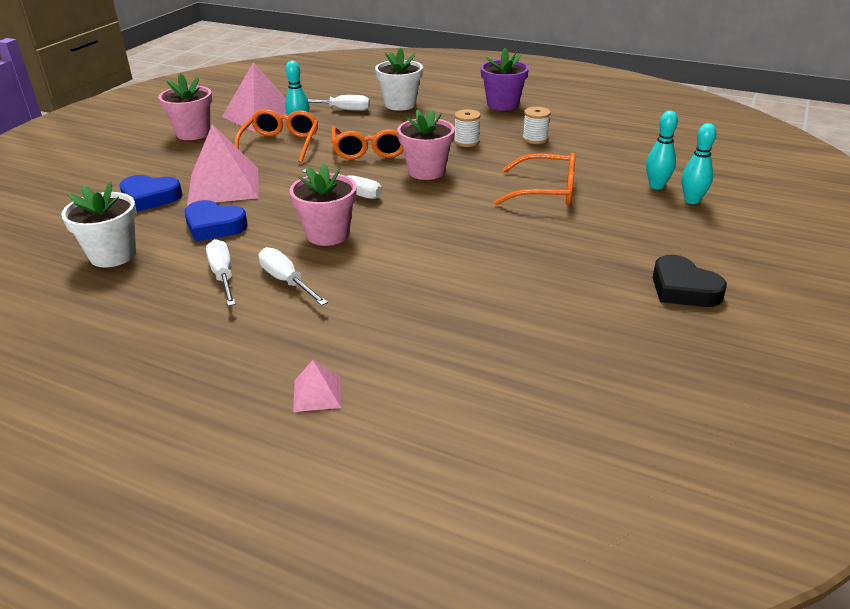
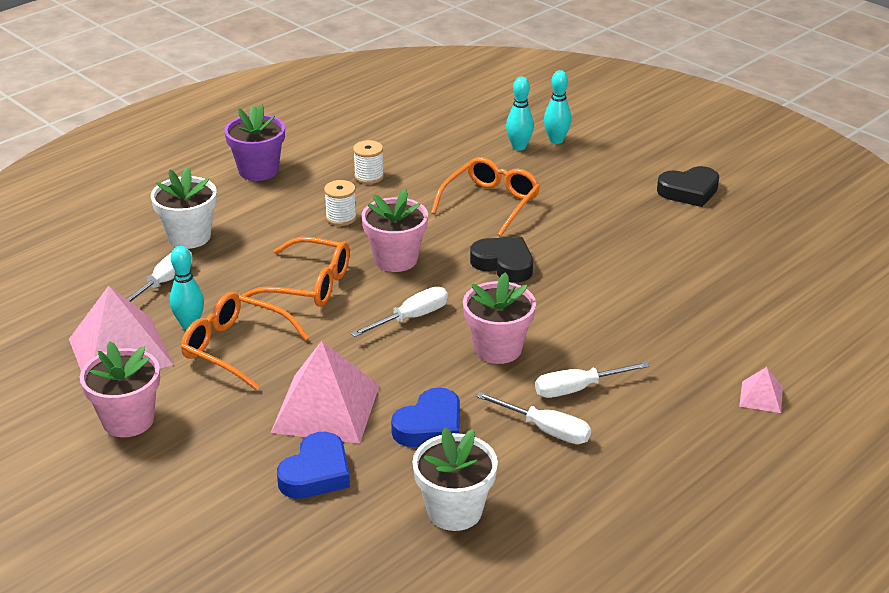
camera: 70 degrees left, 0 degrees up
(223, 276) = (545, 430): white screwdriver -> white screwdriver turned 150 degrees counterclockwise
(455, 214) = (504, 264): none -> black heart

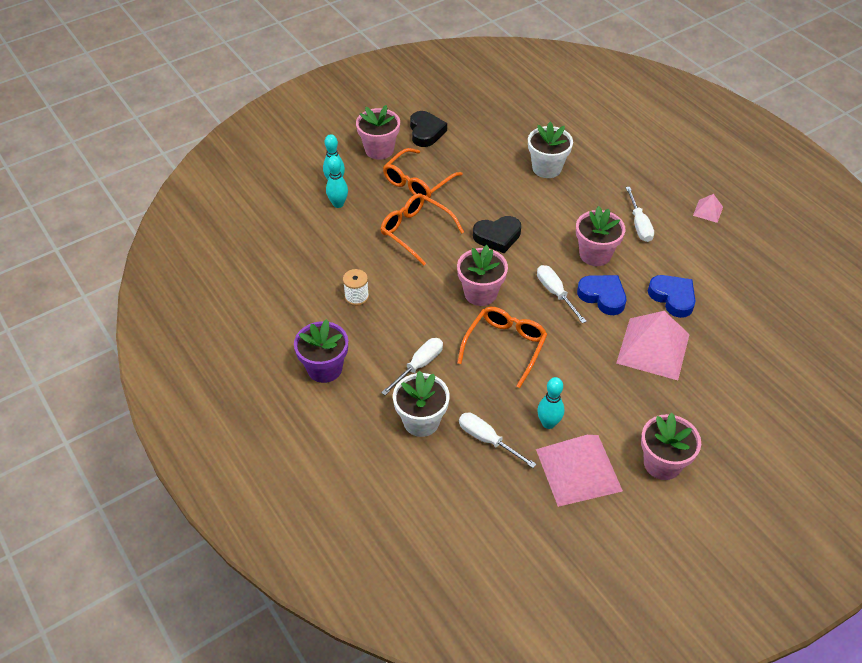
camera: 80 degrees left, 15 degrees up
(236, 348) = (581, 395): orange glasses -> orange glasses (417, 182)
(316, 473) = (718, 358): blue heart -> blue heart (602, 296)
(341, 218) = (415, 319): white spool -> none
(454, 511) = (750, 296): white flower pot -> white flower pot (547, 168)
(504, 264) = (497, 237): black heart -> black heart turned 150 degrees counterclockwise
(545, 430) = (677, 245): white screwdriver -> white screwdriver (419, 365)
(633, 162) = (379, 150): none -> pink flower pot
(761, 396) = (650, 152): pink pyramid -> pink pyramid (708, 211)

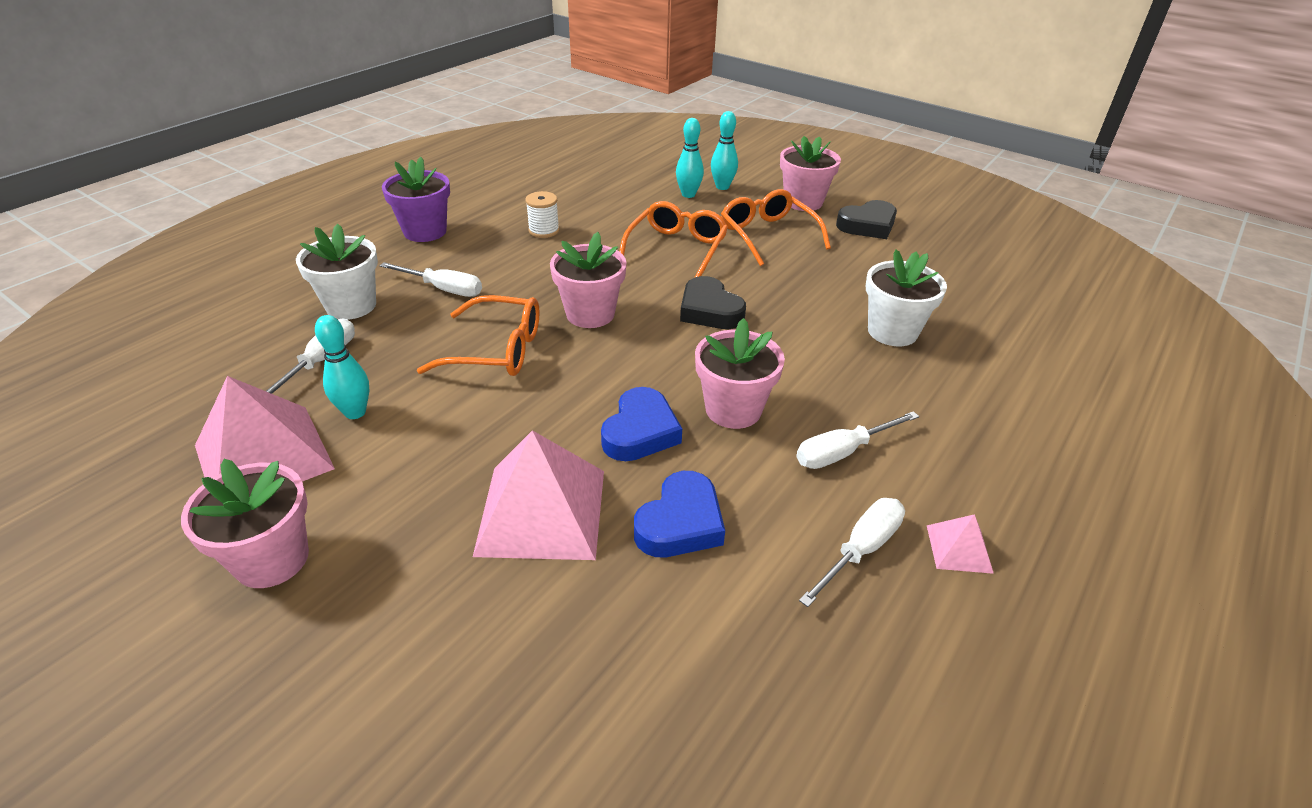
camera: 70 degrees right, 10 degrees down
(417, 182) = (768, 235): orange glasses -> orange glasses turned 45 degrees clockwise
(555, 293) = (623, 380): white screwdriver -> white screwdriver (860, 550)

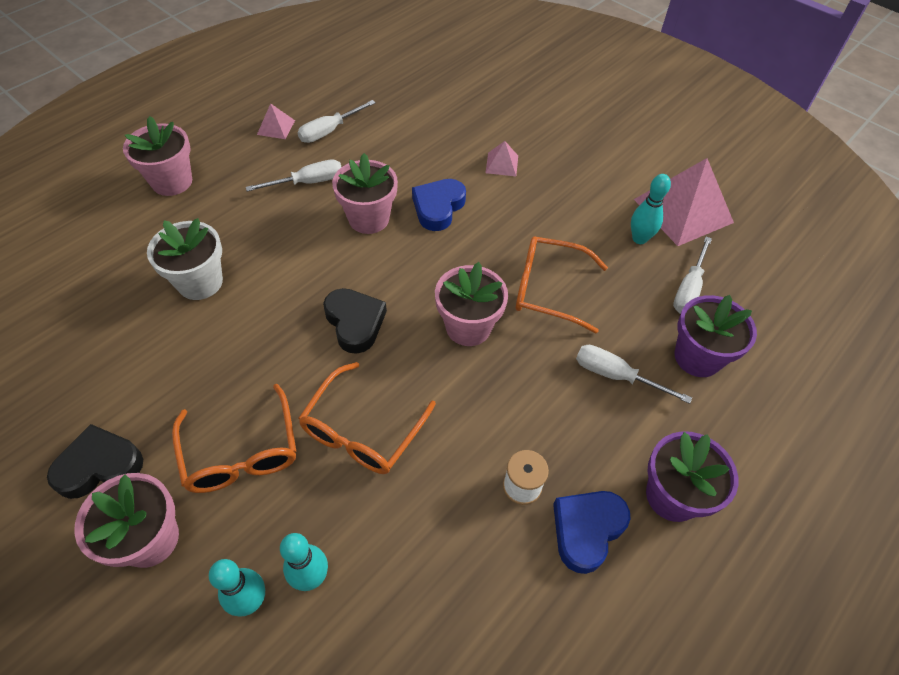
camera: 175 degrees left, 15 degrees up
(272, 559) = (642, 153): pink flower pot -> pink flower pot (172, 182)
(351, 306) = (697, 357): white flower pot -> purple flower pot
(542, 511) = (502, 164): pink pyramid -> pink pyramid, size x0.46
(680, 523) = (423, 152): blue heart -> blue heart (587, 530)

